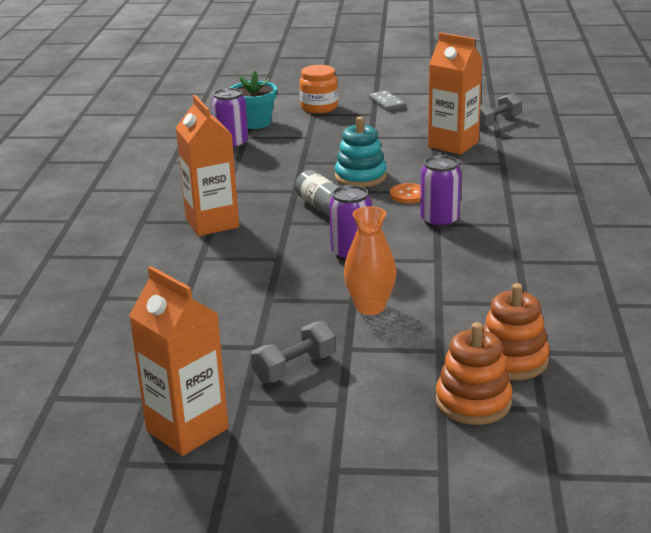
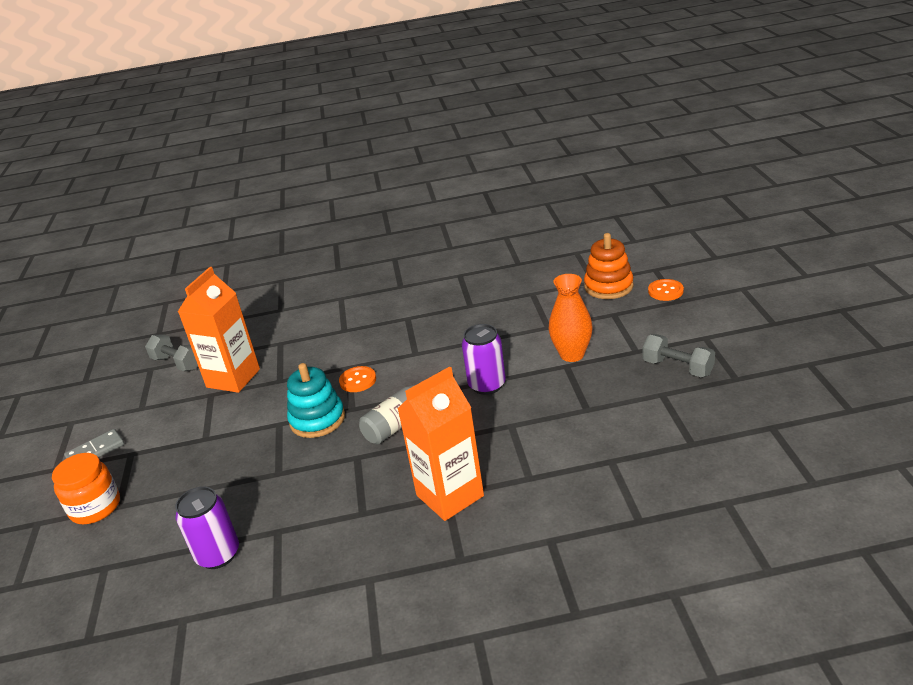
camera: 100 degrees left, 5 degrees up
(187, 430) = (789, 393): orange carton -> none
(255, 123) = (140, 556): turquoise flower pot -> none
(439, 221) = (410, 353): purple can -> none
(473, 402) = (665, 291): orange stacking toy -> orange button

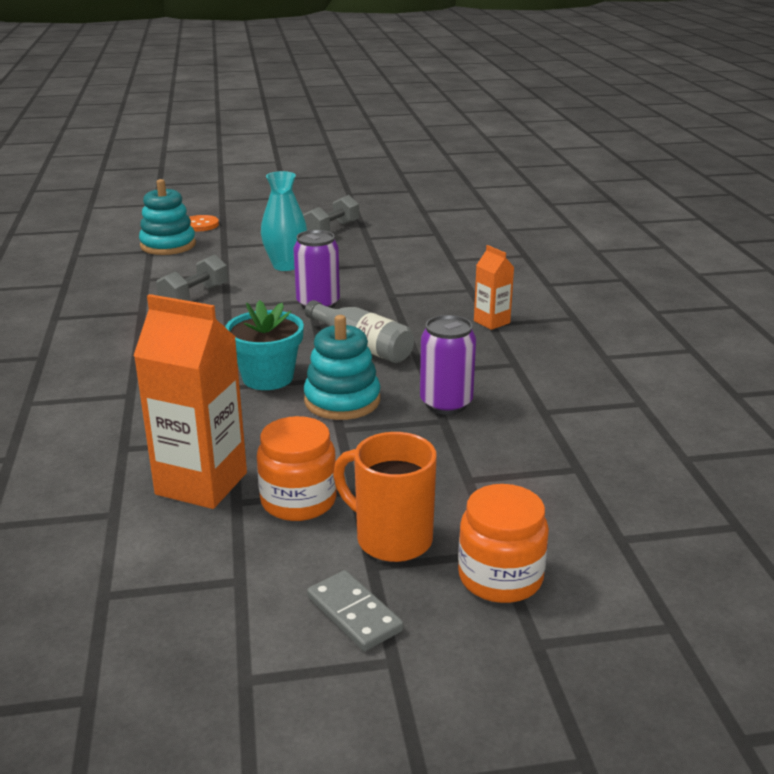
camera: 95 degrees left, 5 degrees down
(150, 459) = (391, 539): none -> orange mug
(177, 363) = (109, 558): grey dumbbell -> grey dumbbell (194, 296)
(202, 417) = (298, 501): none -> orange jar
(218, 555) = (585, 447): purple can -> purple can (446, 403)
(358, 380) = (268, 377): orange button -> turquoise flower pot
(450, 495) = (491, 322): orange carton -> orange carton, size x0.52
(572, 355) = (286, 266): orange vase -> turquoise vase
(608, 286) = (168, 245): orange stacking toy -> turquoise stacking toy

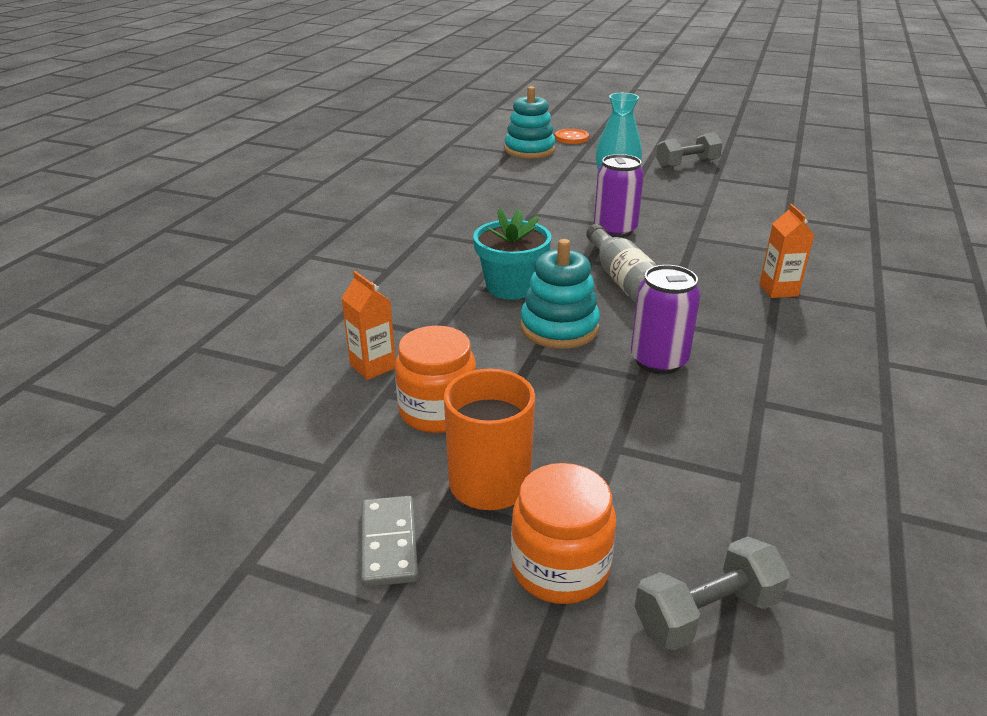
camera: 30 degrees right, 5 degrees up
(194, 296) = (512, 198): grey dumbbell -> grey dumbbell (706, 613)
(201, 483) = (373, 366): orange carton -> orange carton, size x0.52

